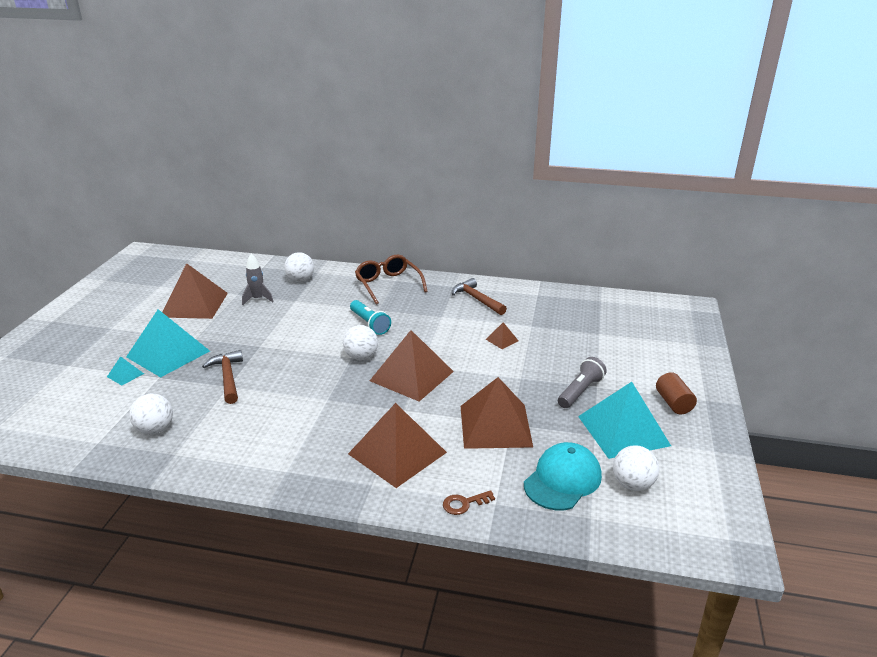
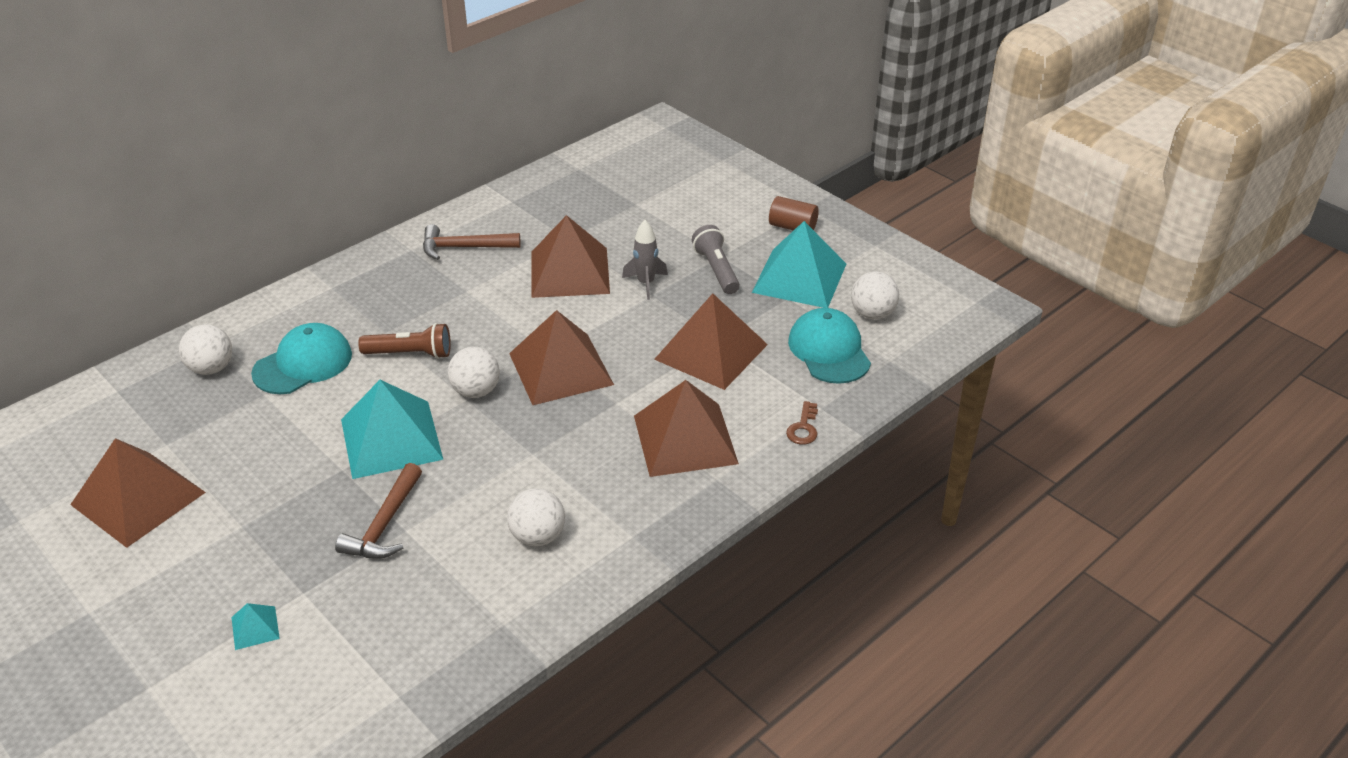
camera: 55 degrees left, 10 degrees up
(155, 429) = (430, 629): white ball -> white ball (538, 536)
(168, 354) = (250, 566): turquoise pyramid -> turquoise pyramid (391, 439)
(228, 377) = (385, 524): brown hammer -> brown hammer turned 90 degrees counterclockwise
(257, 299) = (210, 428): grey rocket -> grey rocket (646, 283)
(328, 299) = (303, 364): none -> turquoise cap
(369, 324) = (410, 354): turquoise flashlight -> brown flashlight
(388, 285) = (335, 298): brown glasses -> none
(502, 340) = (569, 272): brown pyramid -> brown pyramid, size x2.38

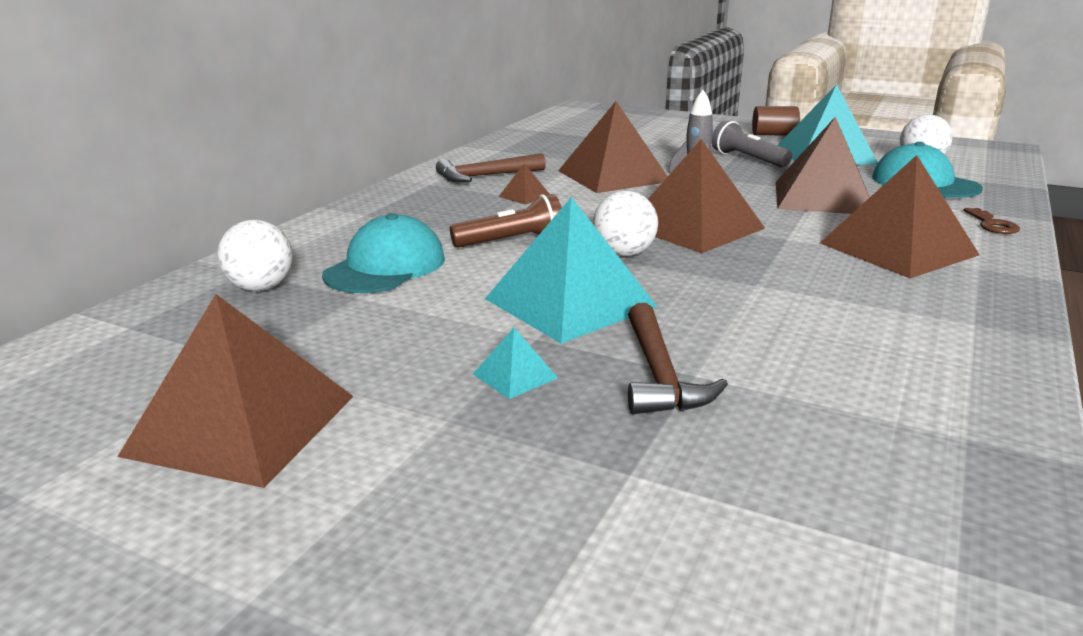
camera: 20 degrees left, 15 degrees down
(255, 627) = (600, 539): turquoise pyramid -> turquoise pyramid (515, 376)
(470, 288) = (524, 196): none -> brown pyramid
(538, 536) = (870, 345): white ball -> none

